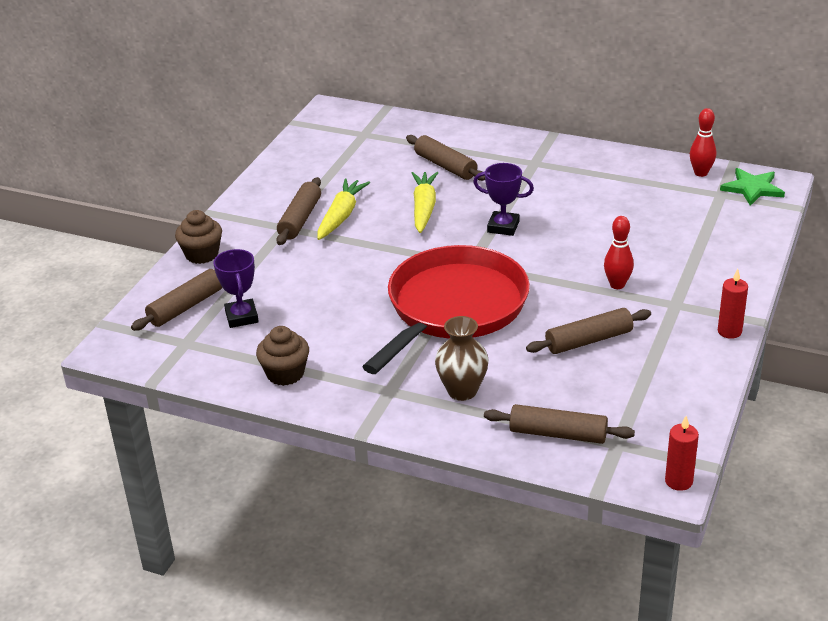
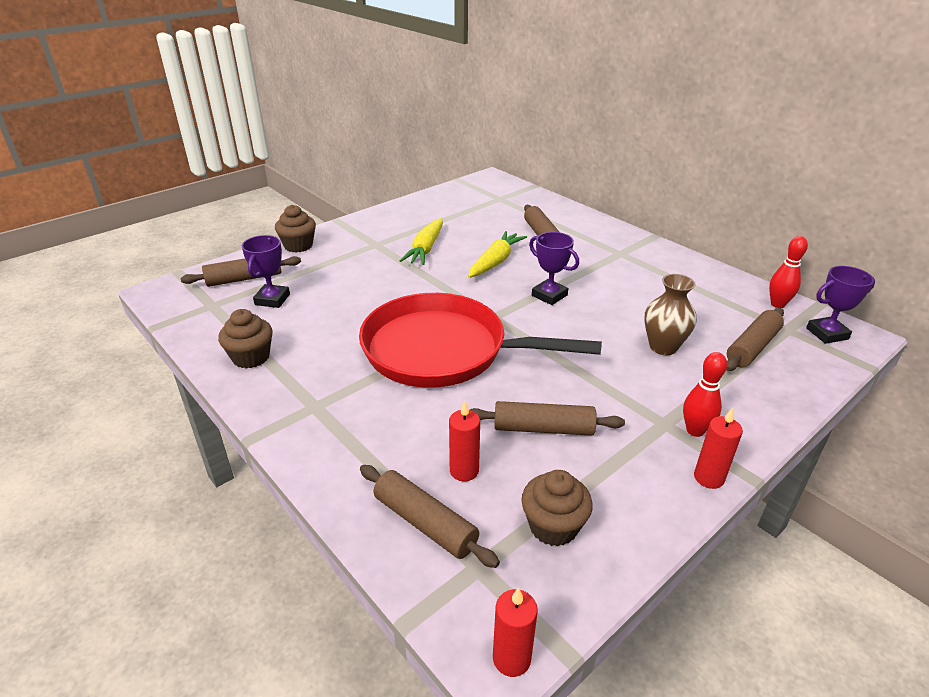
camera: 25 degrees right, 0 degrees up
(300, 219) = (393, 242): brown rolling pin -> brown rolling pin (752, 347)
(341, 216) = (425, 249): yellow carrot -> yellow carrot turned 150 degrees clockwise
(453, 308) = (443, 350): red pan -> red pan turned 135 degrees counterclockwise
(462, 391) = (376, 433): brown vase -> brown vase (663, 347)
(555, 391) = (464, 471): none -> red candle
(617, 285) = (616, 382): red bowling pin -> red bowling pin (695, 430)
(647, 401) = (553, 526): none -> brown cupcake
(752, 188) = (827, 333): green star -> purple trophy

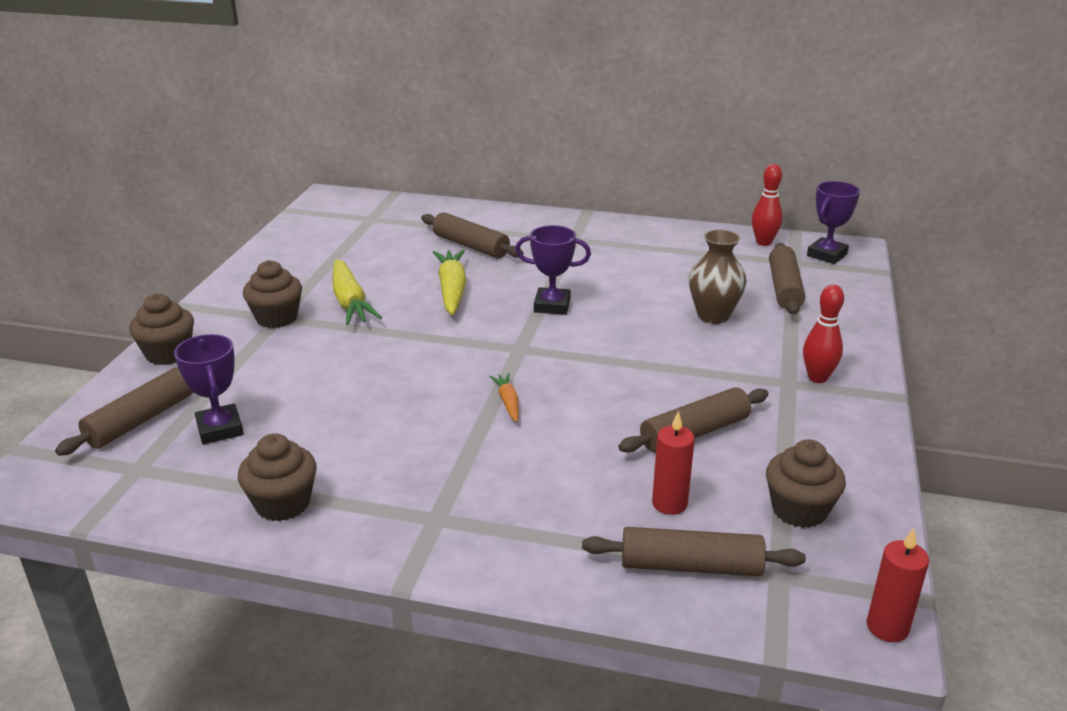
camera: 35 degrees left, 5 degrees down
(375, 244) = (276, 318): none -> brown cupcake
(443, 350) = (508, 402): red pan -> orange carrot
(708, 478) = (868, 411): red candle -> none

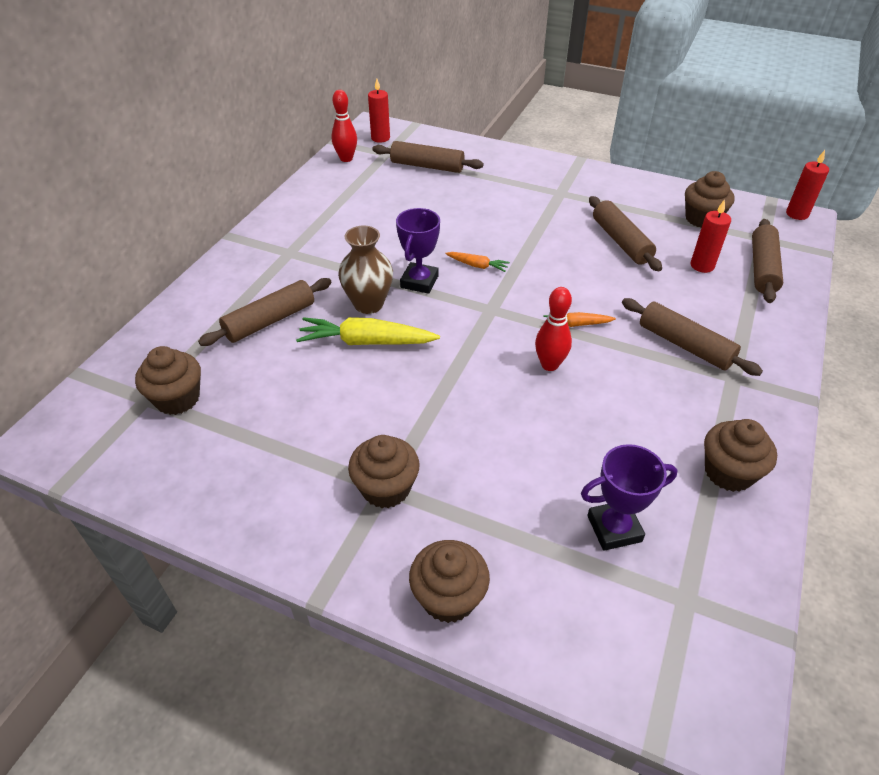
camera: 80 degrees left, 15 degrees up
(142, 420) = (595, 607): brown rolling pin -> brown rolling pin (685, 345)
(350, 302) = (368, 422): yellow carrot -> none
(371, 228) = (177, 399): none -> brown cupcake
(594, 335) = (477, 266): none -> orange carrot
(713, 316) = (461, 204): brown vase -> brown vase (368, 304)
(817, 378) = (556, 180): red bowling pin -> red bowling pin (549, 365)
(827, 255) = (380, 138): purple trophy -> red candle

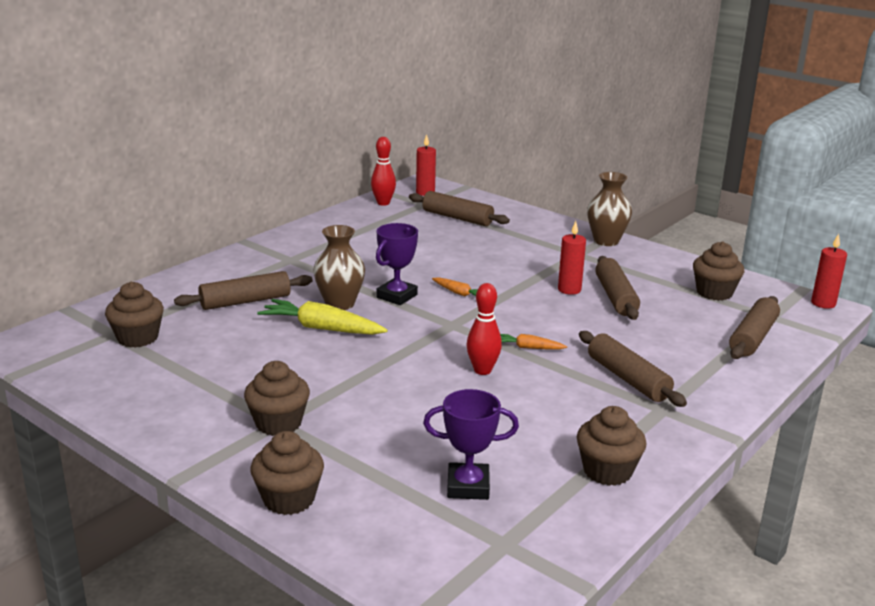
camera: 15 degrees right, 20 degrees down
(577, 172) = (606, 241): none -> brown vase
(702, 266) = (688, 326): red candle -> red candle (569, 290)

